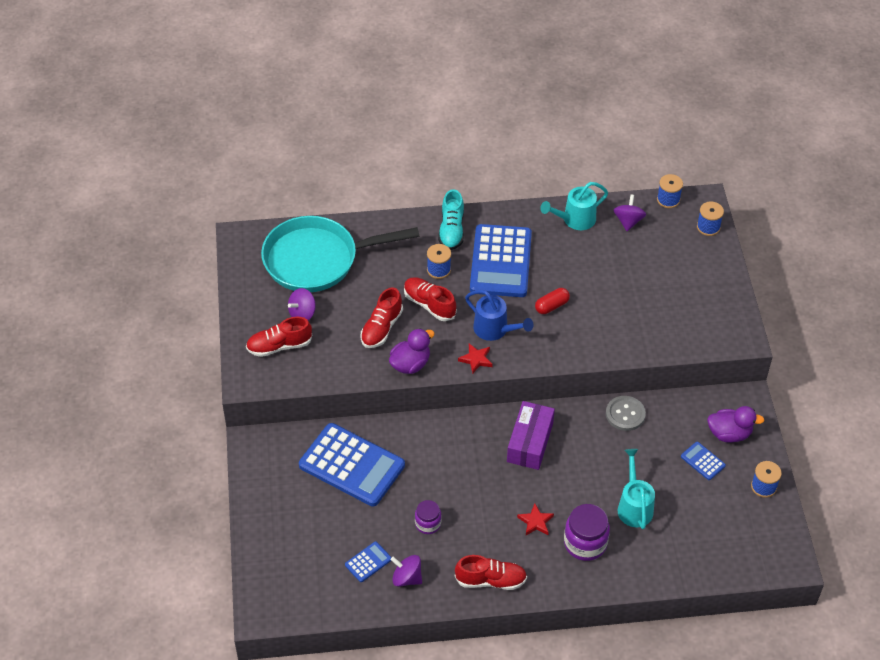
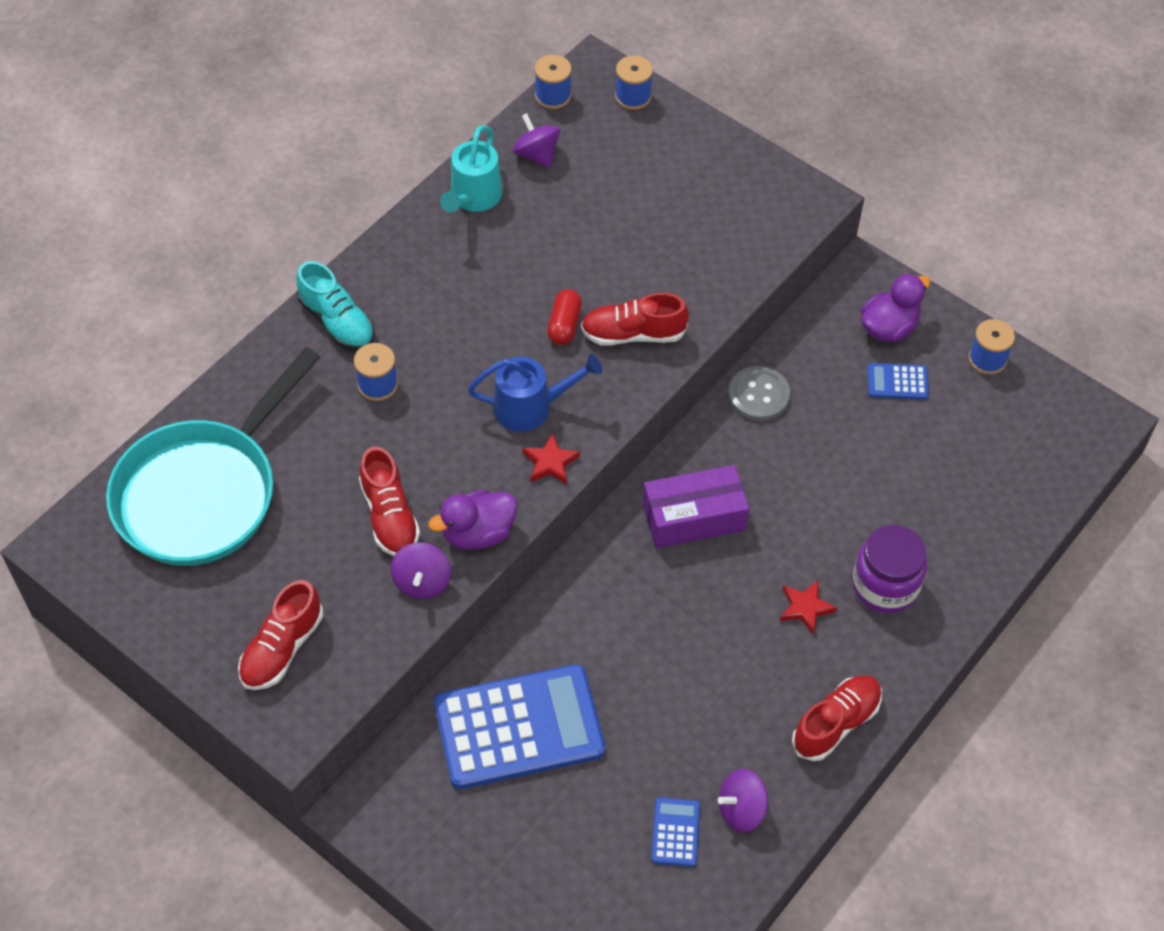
camera: 45 degrees left, 5 degrees up
(302, 314) = (264, 580): purple spinning top -> purple spinning top (422, 582)
(410, 364) = (478, 533): purple duck -> purple duck turned 120 degrees counterclockwise
(428, 524) = (690, 720): purple jar -> none
(429, 304) = (416, 438): red shoe -> red shoe (633, 334)
(501, 262) = (443, 316): blue calculator -> none
(530, 442) = (693, 517): purple box -> purple box turned 75 degrees counterclockwise
(634, 506) = (886, 495): turquoise watering can -> none

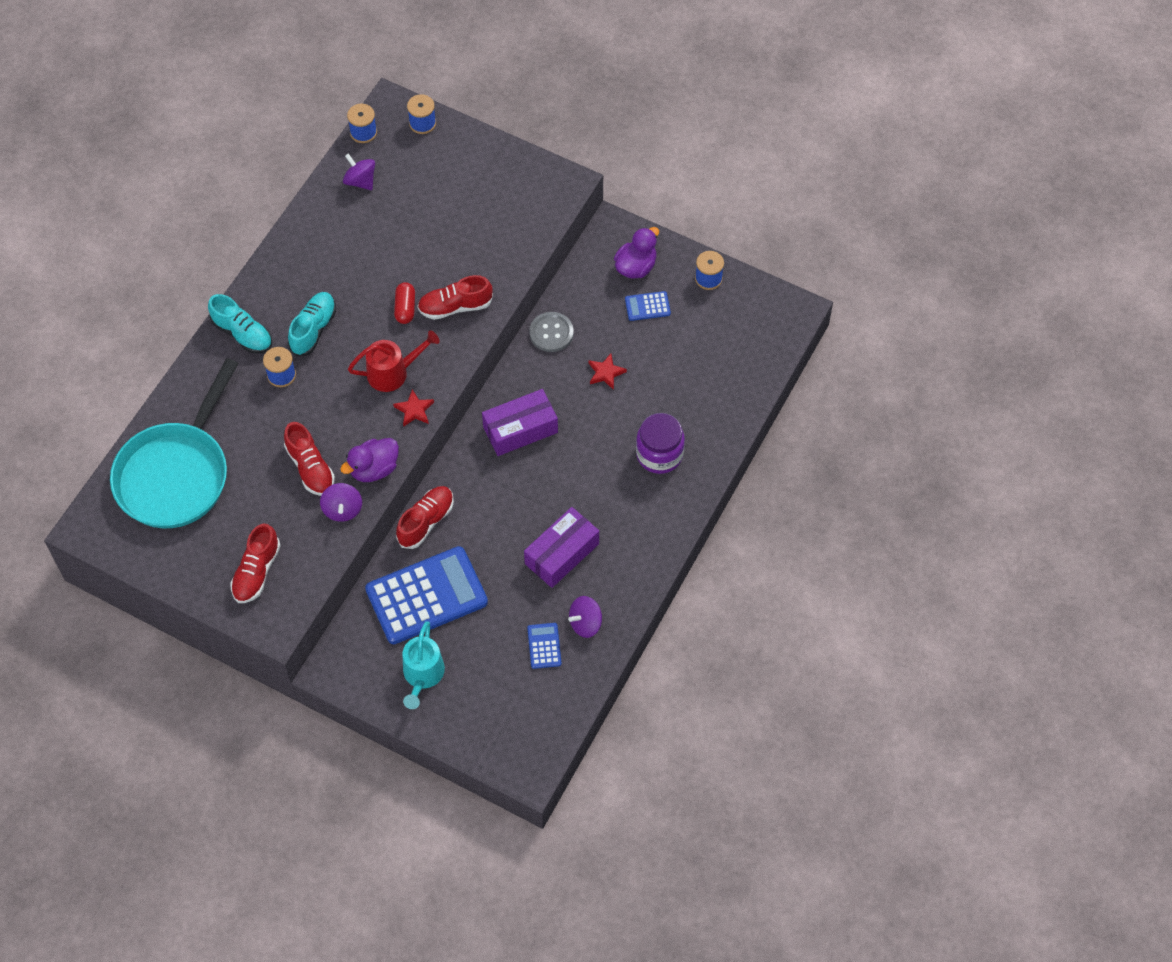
camera: 10 degrees left, 5 degrees up
(434, 332) = (313, 329): none -> turquoise shoe
(473, 198) = (321, 223): turquoise watering can -> turquoise watering can (422, 676)
(531, 407) = (393, 372): blue watering can -> red watering can
(723, 702) = (562, 554): none -> purple box
(805, 608) = (607, 479): red star -> red star (605, 373)
(836, 724) = (639, 555): red shoe -> red shoe (426, 522)

